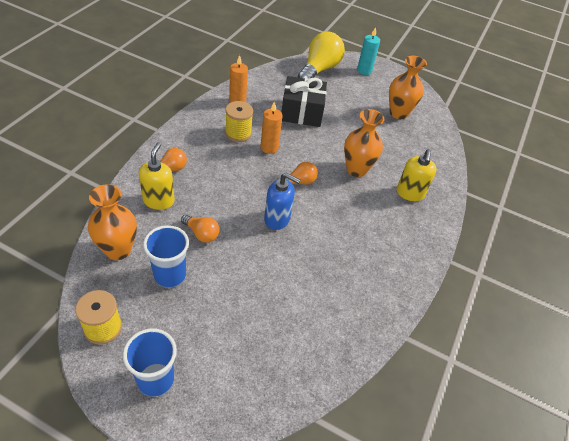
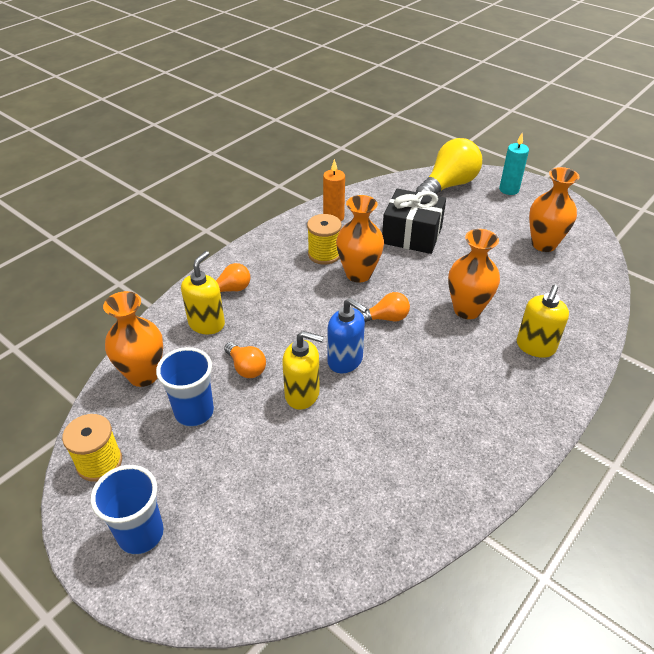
camera: 20 degrees right, 5 degrees down
(252, 250) = (302, 394): none -> yellow soap dispenser
(269, 148) = (358, 274): orange candle -> orange vase

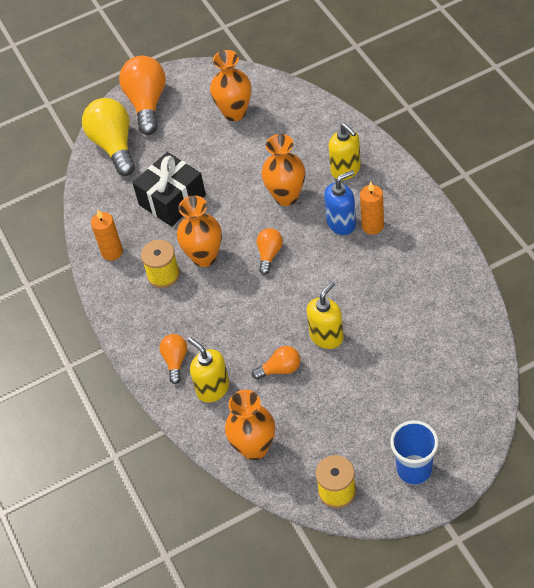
camera: 60 degrees left, 10 degrees up
(194, 412) = (313, 416): blue cup -> none
(345, 360) = (304, 297): blue soap dispenser -> blue soap dispenser (341, 223)
(473, 392) = (372, 226): none -> orange candle
(509, 190) = (147, 104): turquoise candle -> orange light bulb

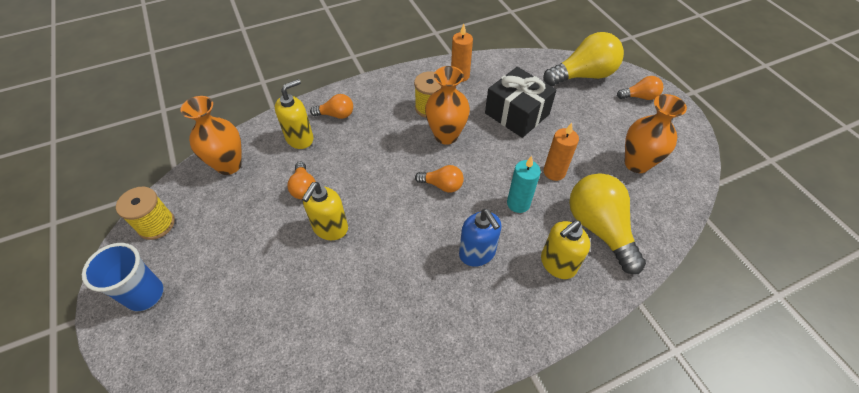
camera: 85 degrees right, 0 degrees up
(147, 104) = (639, 97): orange light bulb -> orange light bulb, size x0.52
(286, 196) = (518, 203): orange vase -> turquoise candle
(308, 142) = (599, 228): none -> yellow light bulb
(326, 336) = (330, 228): yellow soap dispenser -> yellow soap dispenser turned 75 degrees clockwise
(372, 226) = (470, 285): orange candle -> orange candle (554, 172)

